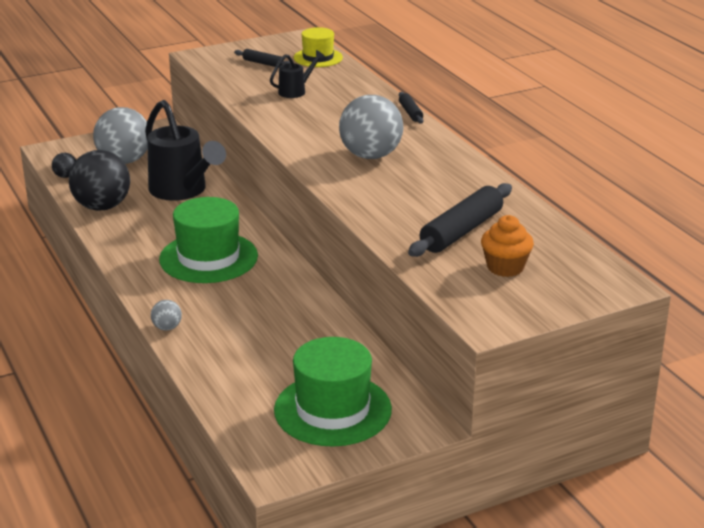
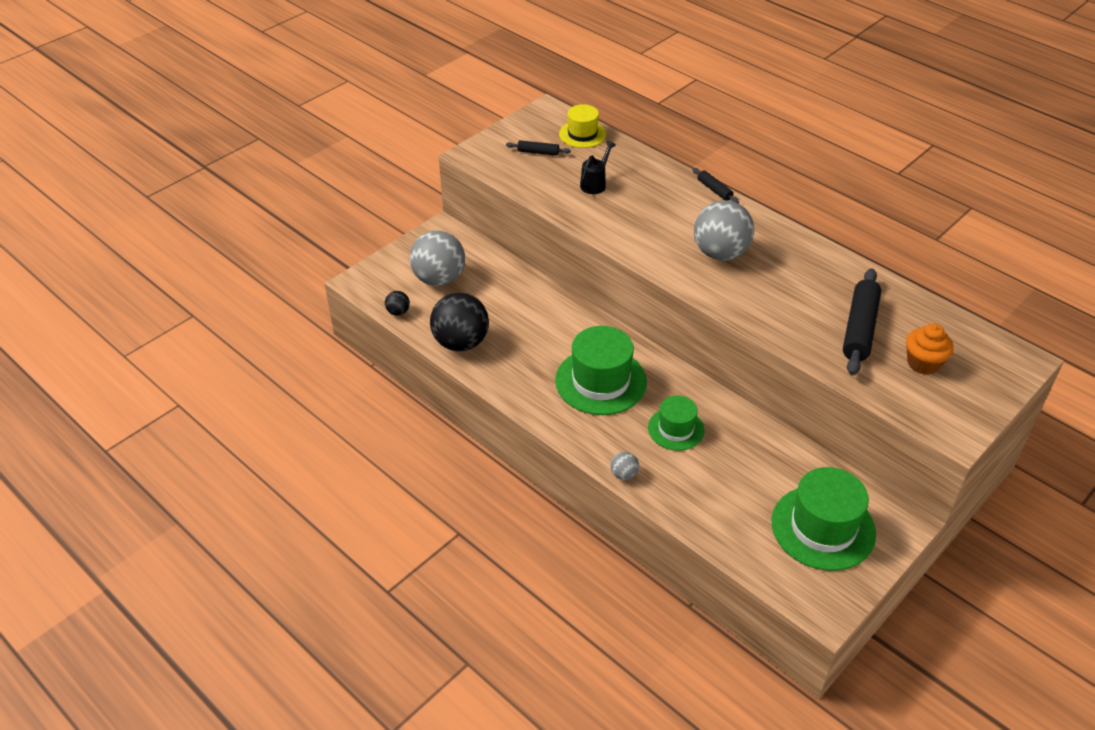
camera: 20 degrees left, 15 degrees up
(182, 191) = (520, 305): black watering can -> none
(250, 306) = (676, 429): none -> green hat

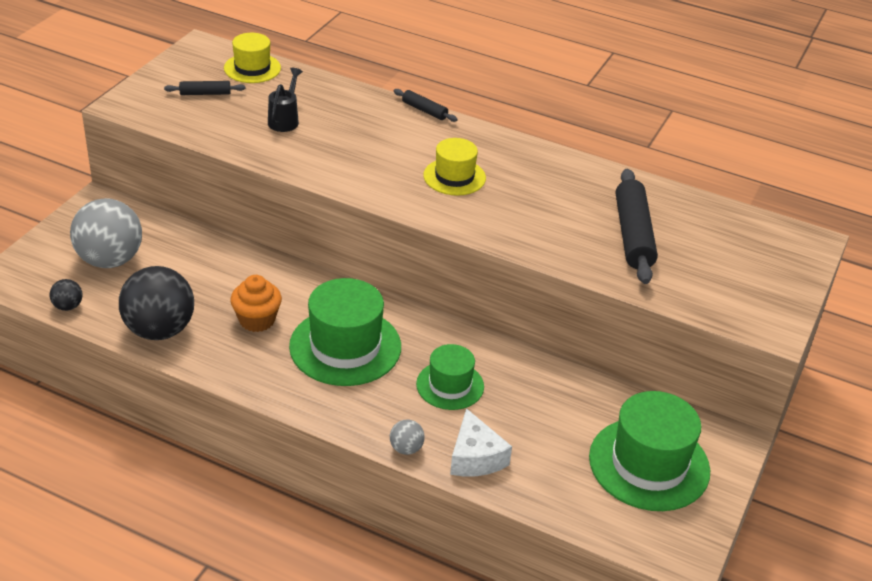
camera: 20 degrees left, 5 degrees down
(677, 493) = (475, 457): none -> white cheese
(720, 253) = (454, 177): grey ball -> yellow hat
(923, 363) = (712, 260): orange cupcake -> orange cupcake (257, 320)

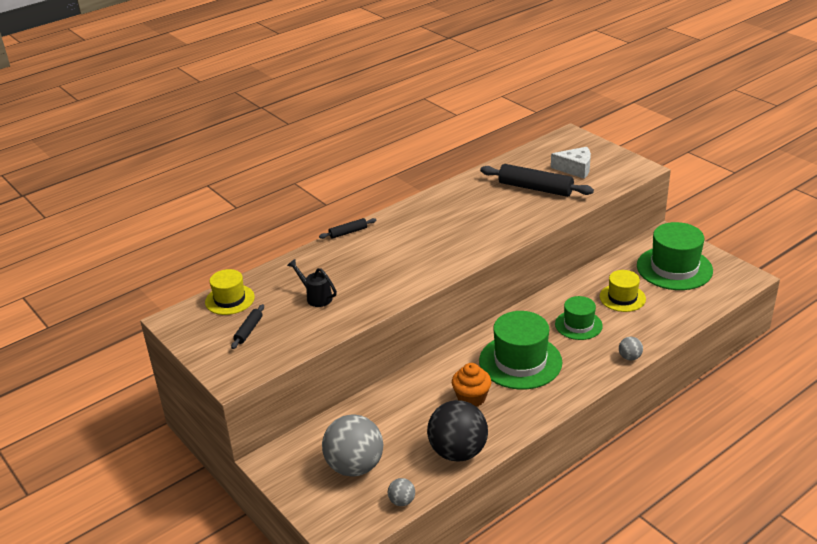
camera: 60 degrees left, 5 degrees down
(68, 306) = (402, 501): black ball -> grey ball
(454, 177) = (436, 238): yellow hat -> yellow hat (622, 298)
(475, 457) = (647, 331): white cheese -> white cheese (575, 169)

